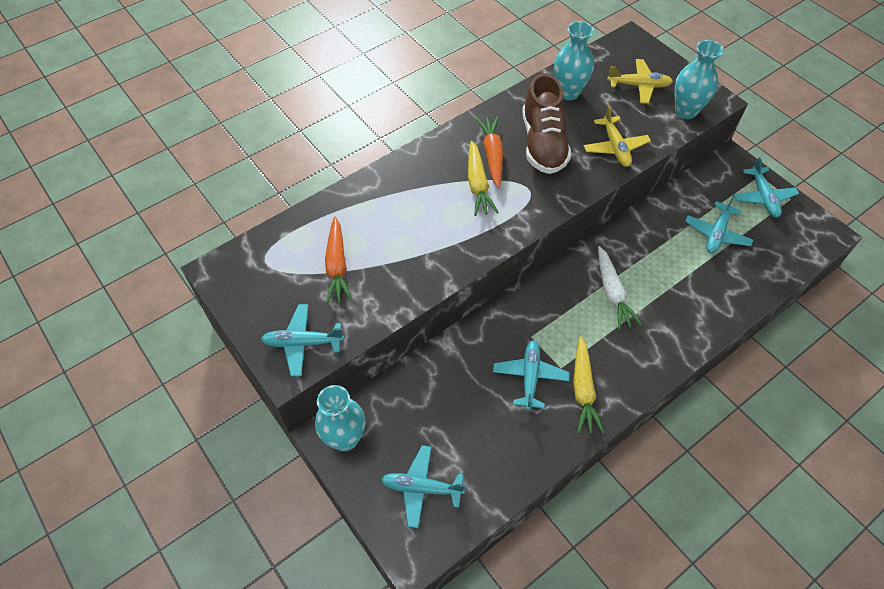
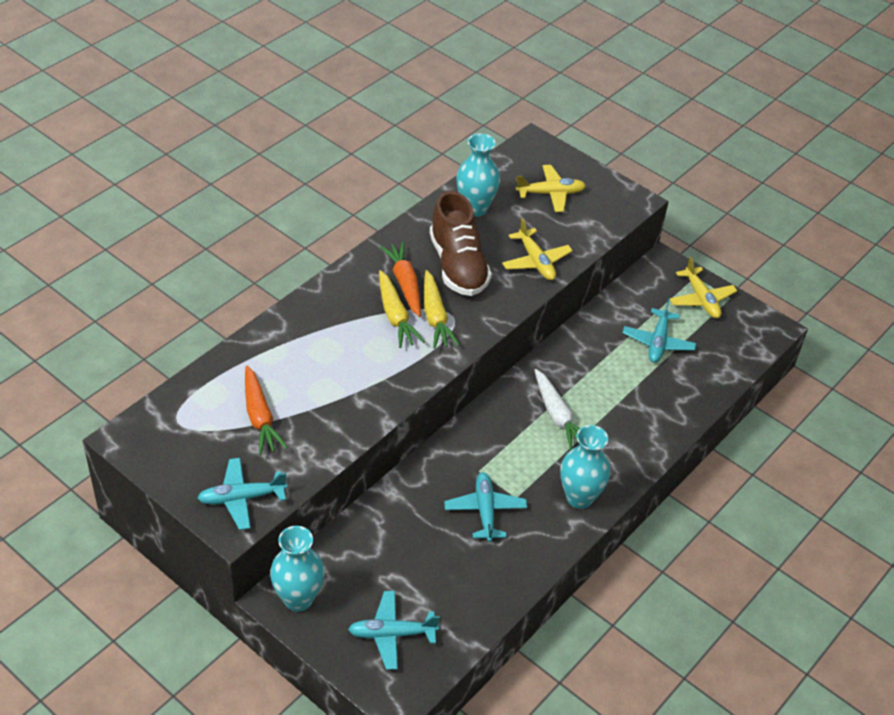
camera: 15 degrees left, 10 degrees down
(583, 389) = (543, 515): yellow carrot -> yellow carrot (435, 316)
(686, 111) = (604, 216): turquoise vase -> turquoise vase (579, 497)
(763, 197) = (701, 299): turquoise plane -> yellow plane

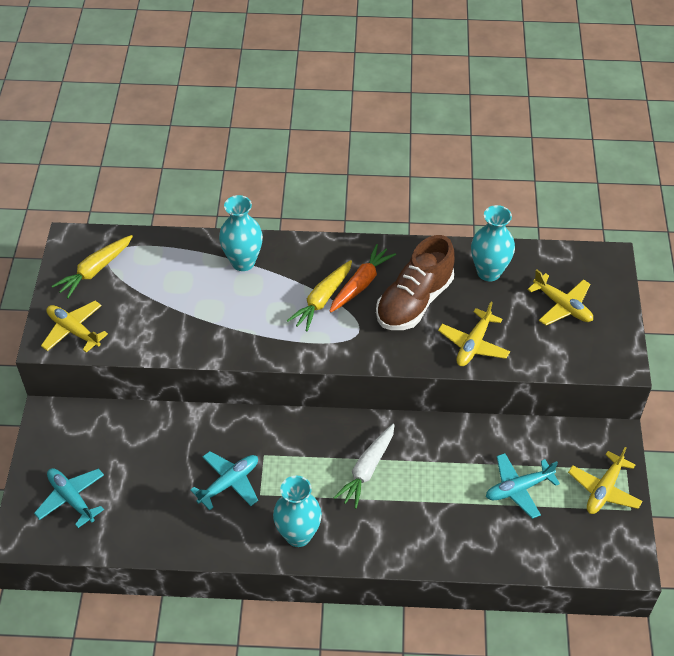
camera: 55 degrees right, 5 degrees up
(241, 498) = (74, 330): turquoise plane -> yellow plane
(260, 417) = (152, 292): orange carrot -> none
(298, 599) = (57, 427): turquoise vase -> turquoise vase (243, 262)
(435, 316) = (346, 322): yellow carrot -> yellow carrot (95, 270)

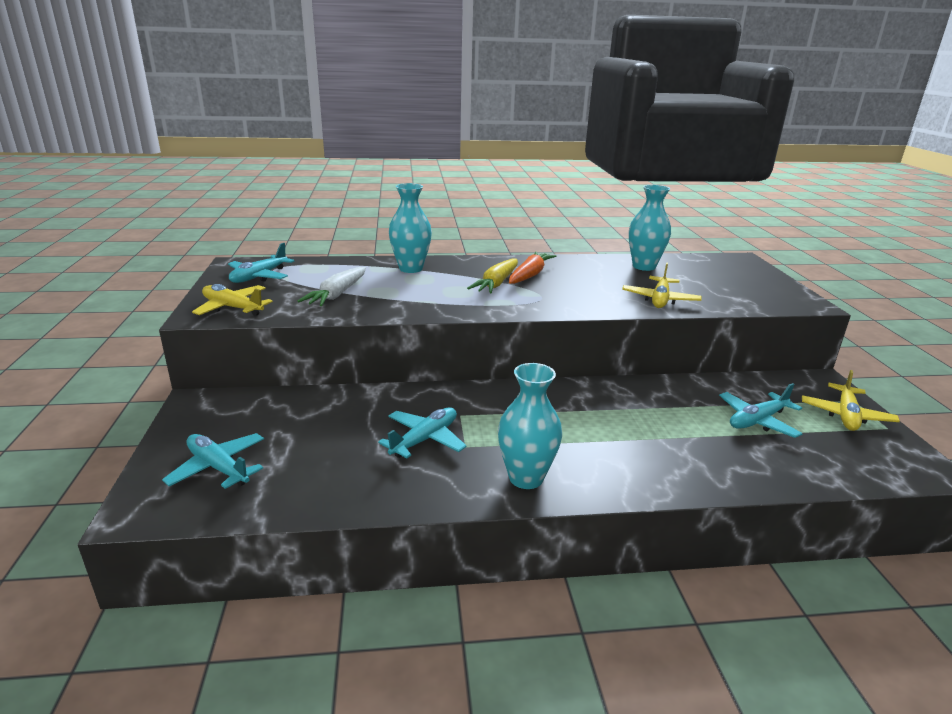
camera: 10 degrees left, 25 degrees down
(95, 270) = (259, 276): yellow carrot -> turquoise plane
(367, 469) = (583, 418): white carrot -> white carrot (337, 294)
(414, 301) = (586, 281): brown shoe -> none
(562, 306) = (724, 279): yellow plane -> none

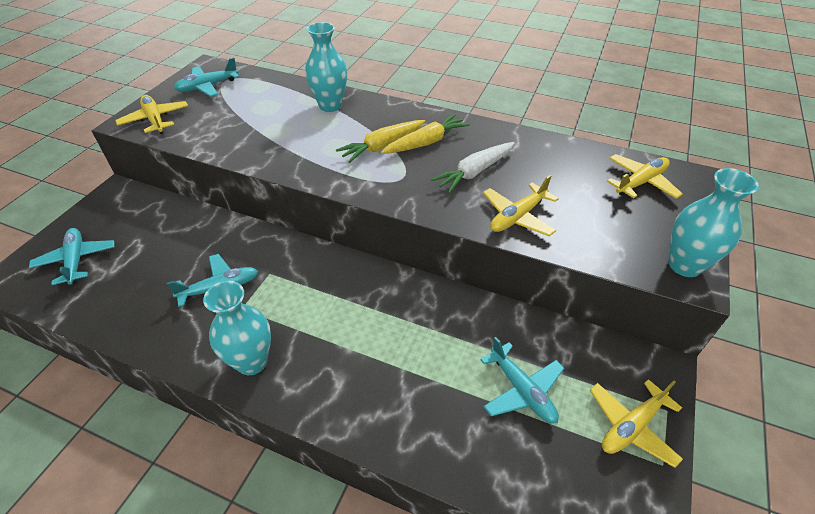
camera: 30 degrees right, 20 degrees up
(337, 294) = (240, 124): white carrot -> white carrot (474, 172)
(529, 275) = (426, 142): orange carrot -> yellow carrot
(644, 266) = (559, 161): turquoise vase -> turquoise vase (684, 265)
(711, 267) = (640, 182): none -> yellow plane
(757, 421) = (521, 390): turquoise plane -> turquoise plane turned 120 degrees counterclockwise

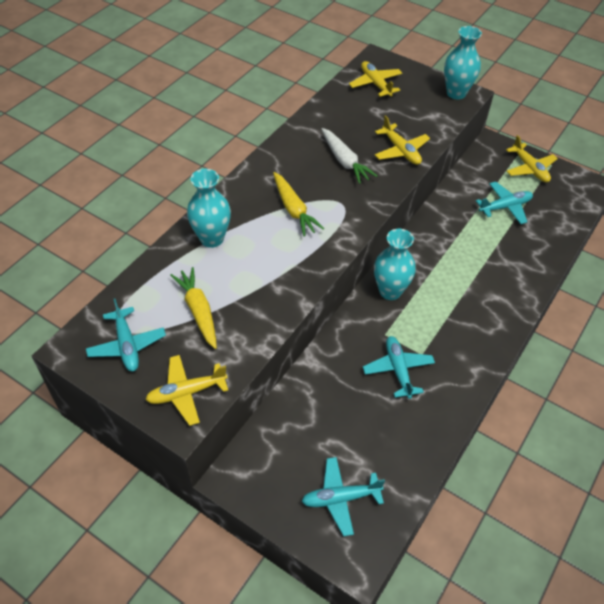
camera: 80 degrees left, 5 degrees up
(252, 361) = (475, 347): turquoise vase -> turquoise vase (390, 291)
(426, 142) = (296, 181): yellow carrot -> yellow carrot (198, 311)

